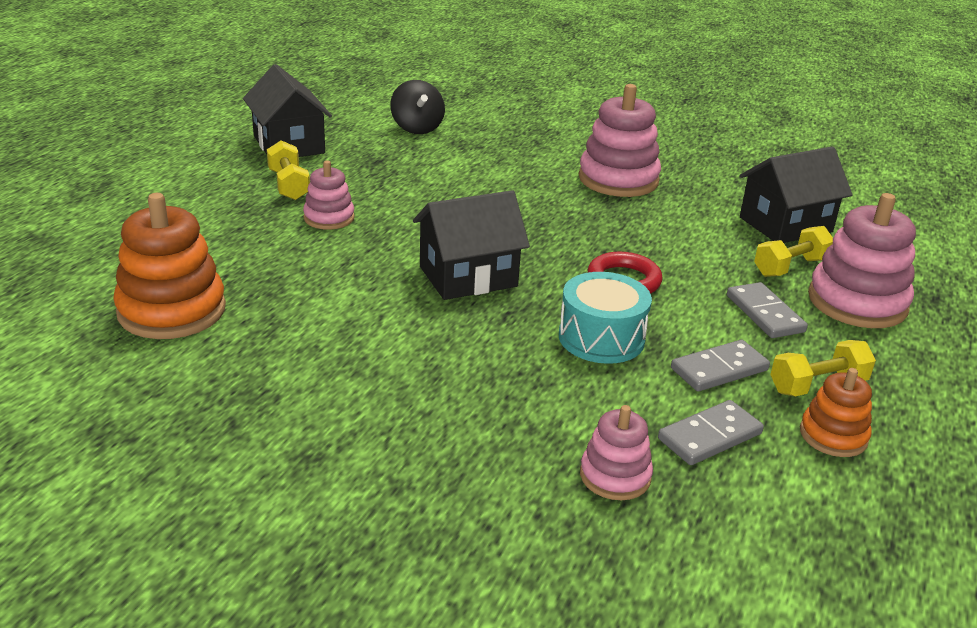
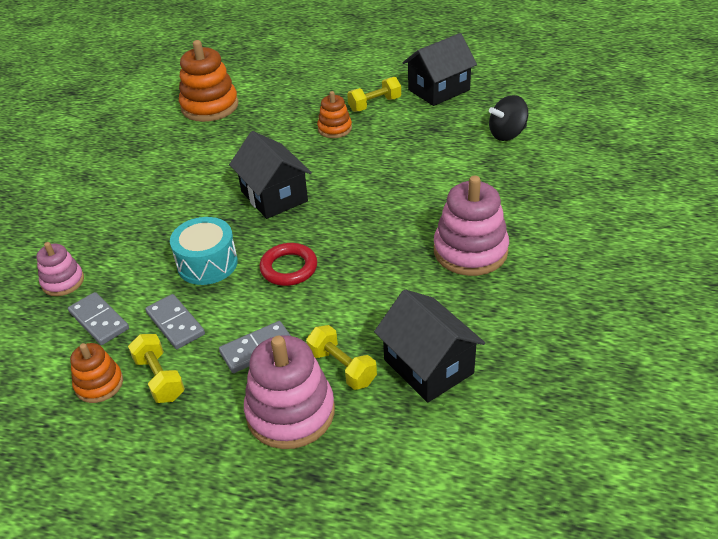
camera: 85 degrees right, 10 degrees up
(329, 218) = (335, 129): pink stacking toy -> orange stacking toy

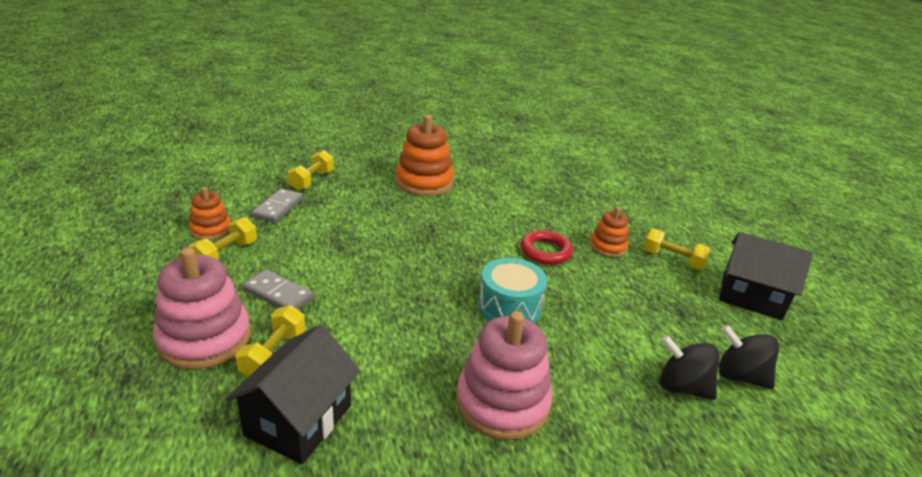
camera: 55 degrees right, 10 degrees down
(63, 282) = (312, 180): pink stacking toy -> yellow dumbbell
(175, 323) = (290, 242): grey domino -> none
(207, 264) = (369, 235): turquoise drum -> turquoise drum (509, 307)
(209, 106) = (565, 175): orange stacking toy -> orange stacking toy (424, 182)
(274, 196) = (480, 242): black house -> none
(289, 268) = (391, 279): red ring -> red ring (545, 251)
(502, 163) = (682, 387): none -> black spinning top

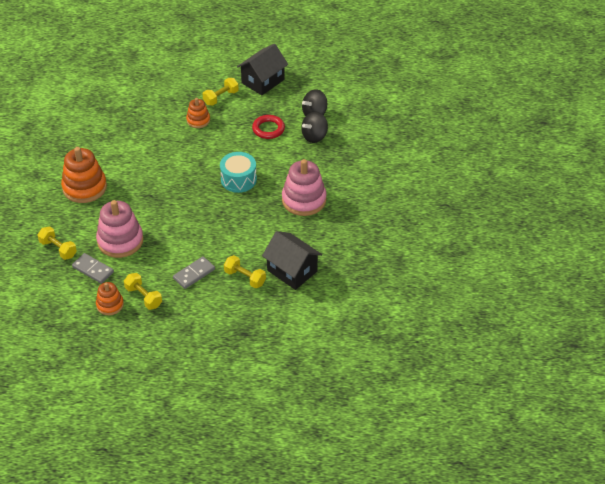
camera: 70 degrees left, 15 degrees up
(205, 338) = (223, 305): pink stacking toy -> pink stacking toy (120, 241)
(545, 251) = (193, 149): red ring -> red ring (268, 129)

